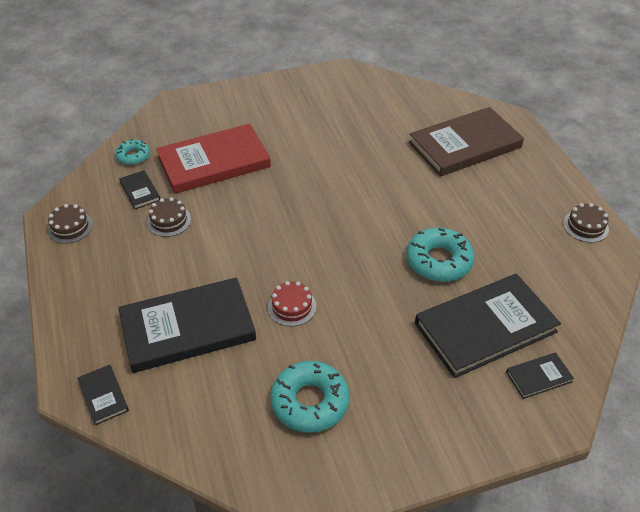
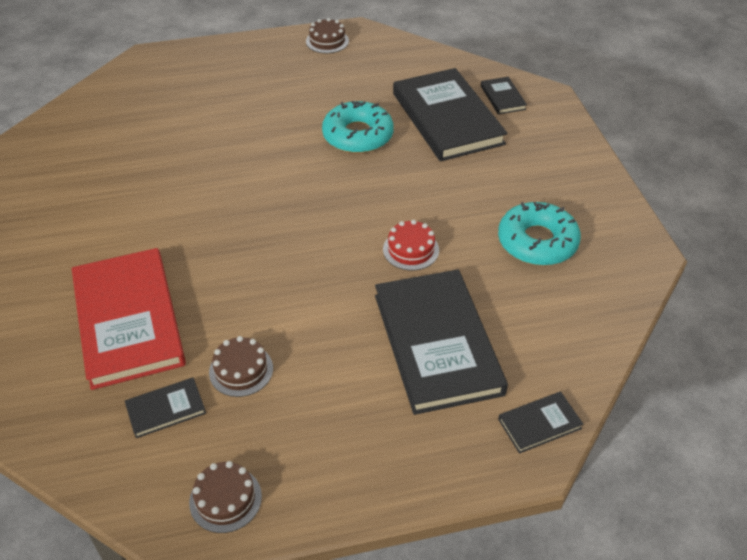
camera: 85 degrees left, 0 degrees up
(133, 156) = (75, 424): turquoise donut -> none
(465, 145) = (181, 94): brown book -> none

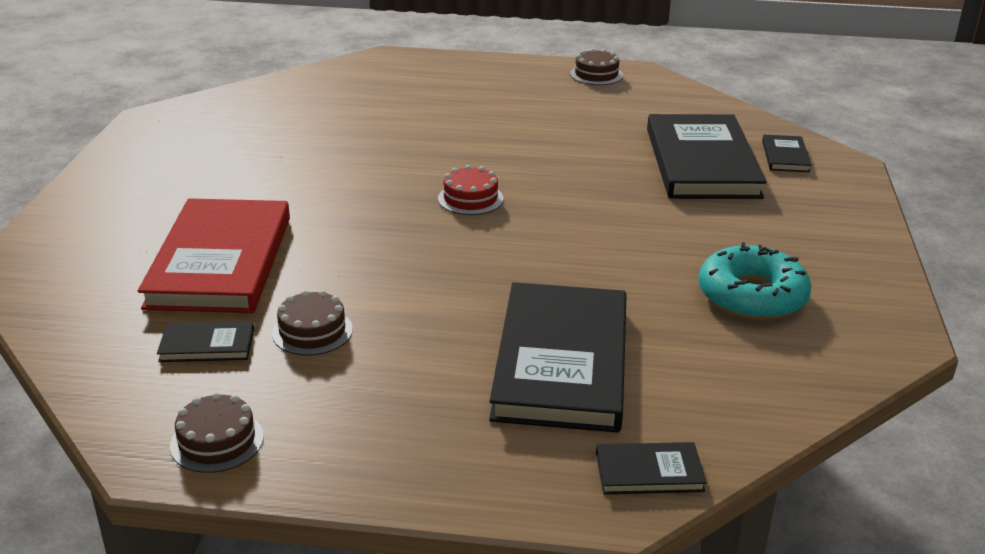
camera: 20 degrees right, 15 degrees down
(358, 135) = (581, 158): turquoise donut -> none
(411, 250) = (582, 269): red cake -> red cake (470, 198)

